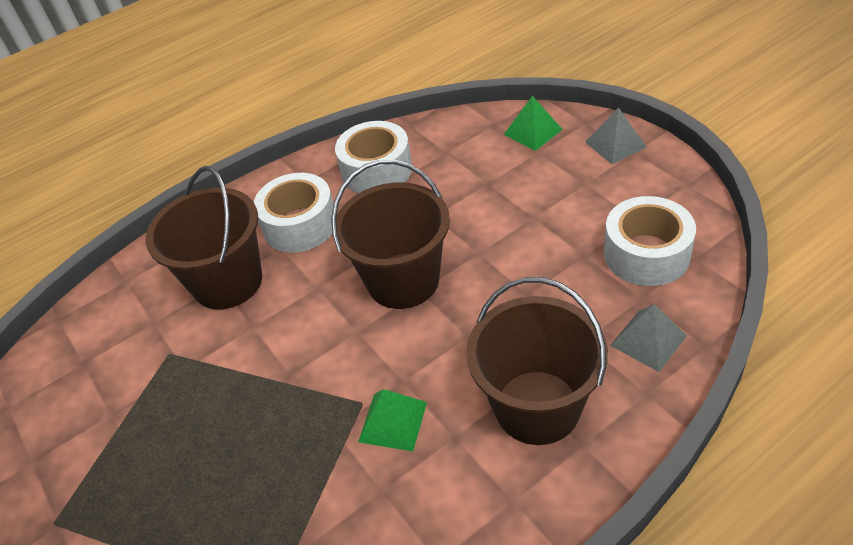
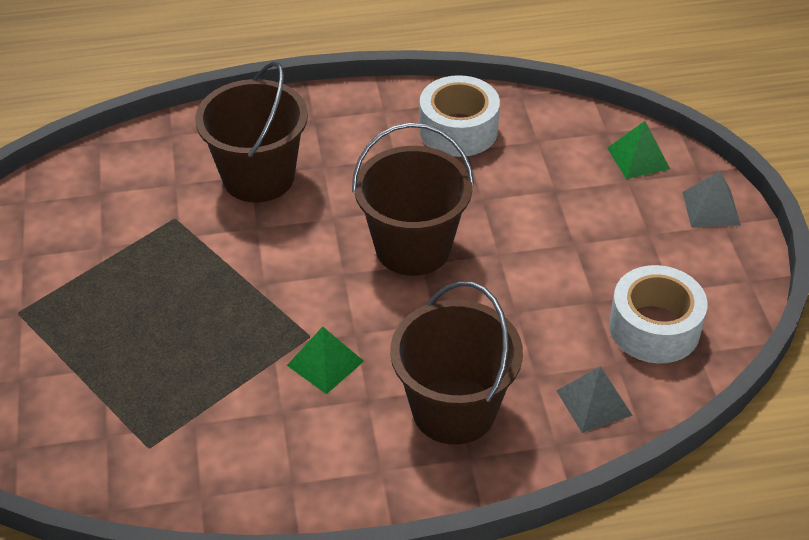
camera: 20 degrees right, 0 degrees up
(300, 224) = (354, 152): white tape -> none

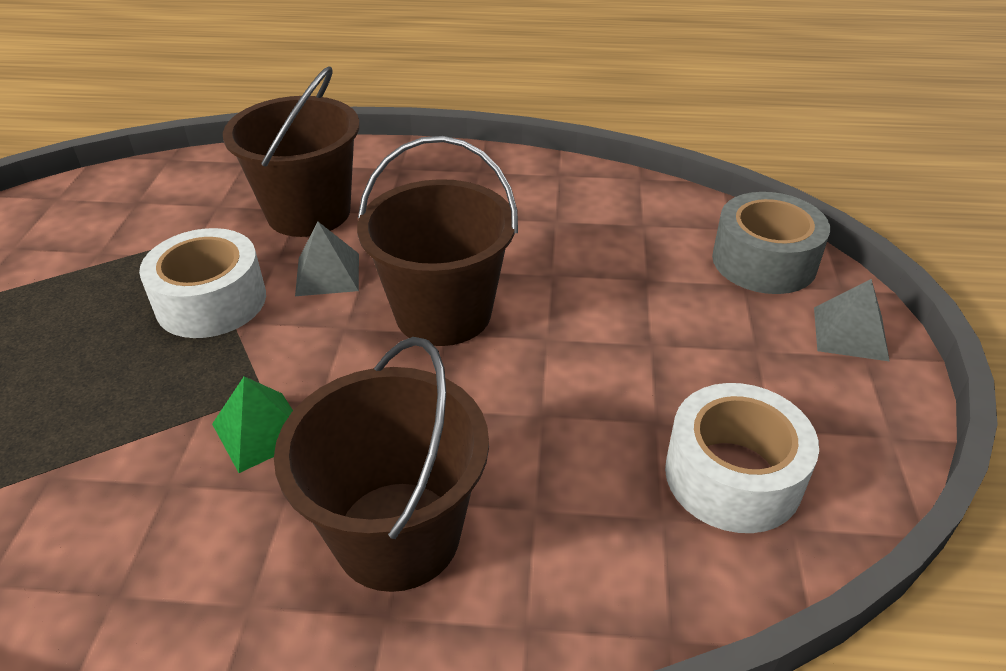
camera: 15 degrees right, 5 degrees down
(458, 130) = (554, 200): white tape -> white tape (211, 301)
(594, 403) = (608, 571): grey pyramid -> grey pyramid (327, 274)
(638, 158) = (764, 261): green pyramid -> grey tape

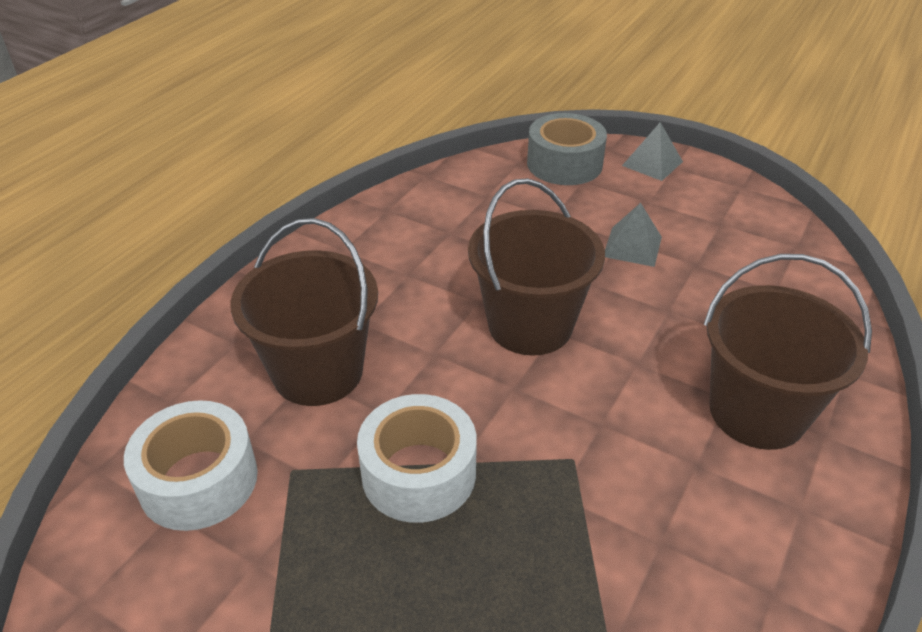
camera: 65 degrees left, 0 degrees up
(261, 431) = (621, 468): green pyramid -> none
(327, 274) = (430, 381): grey pyramid -> grey pyramid (632, 246)
(733, 476) = (752, 252): white tape -> white tape (199, 480)

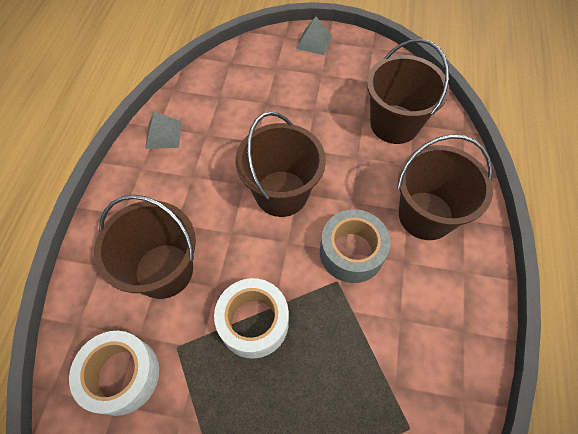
camera: 20 degrees left, 20 degrees up
(564, 164) = (260, 56): grey tape -> grey tape (351, 252)
(632, 246) = (322, 113): grey pyramid -> grey pyramid (163, 134)
(744, 284) = (394, 124): none -> brown bucket

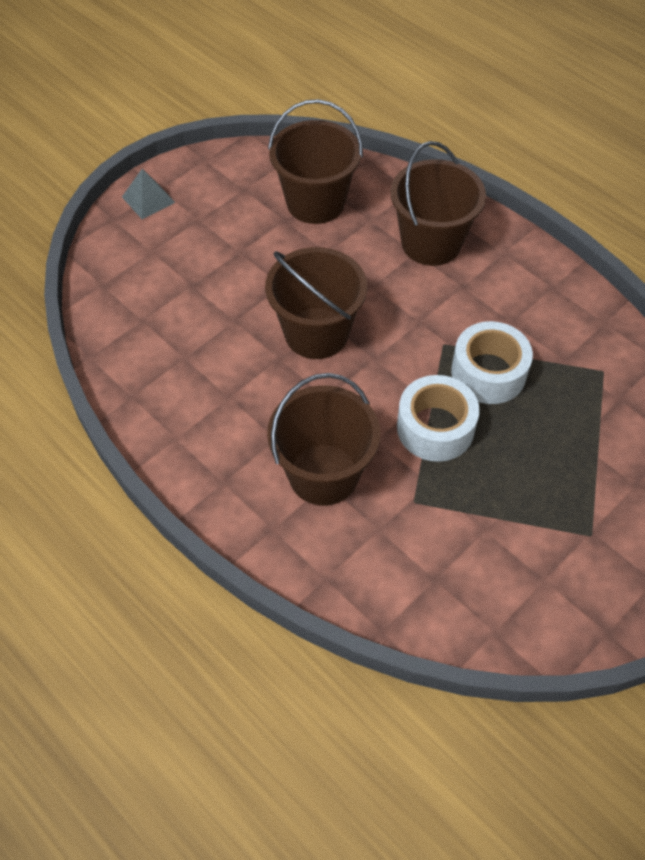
camera: 55 degrees left, 5 degrees down
(122, 375) = (410, 560): white tape -> white tape (488, 373)
(163, 134) = (148, 395): grey pyramid -> none
(351, 252) = (423, 316): grey tape -> none

